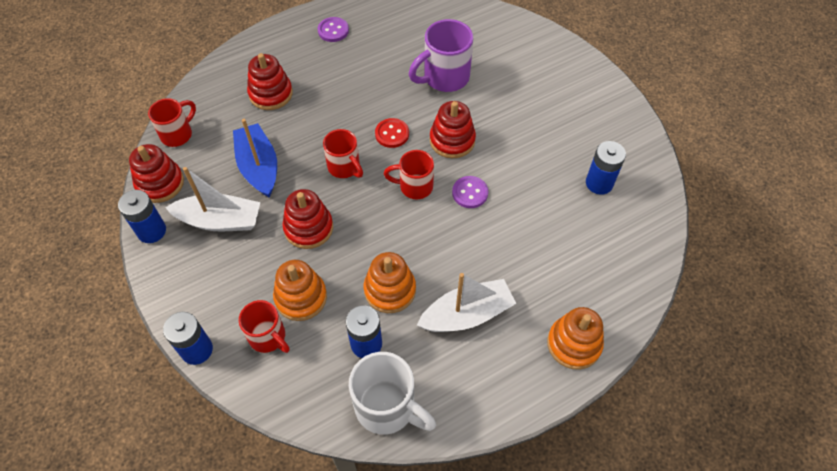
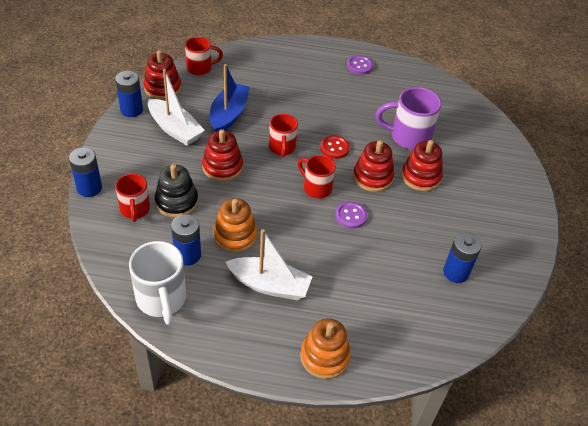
camera: 35 degrees right, 10 degrees down
(271, 94) = (280, 79): red stacking toy -> red stacking toy (421, 177)
(301, 297) = (176, 202): orange stacking toy -> black stacking toy

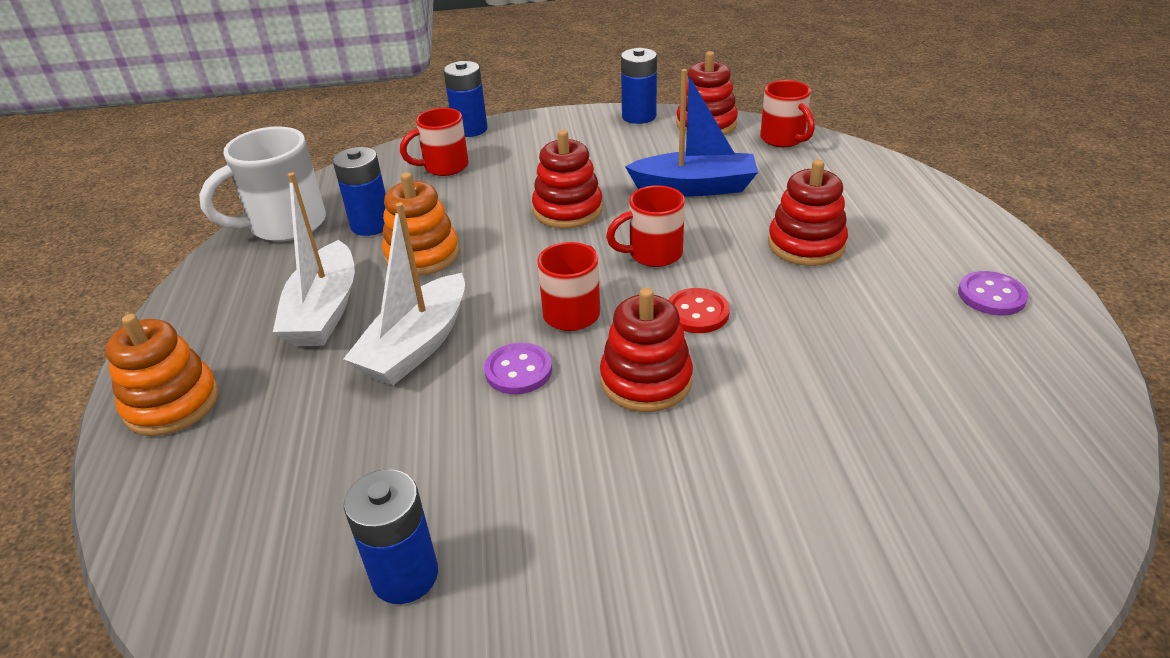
camera: 80 degrees right, 10 degrees down
(175, 129) = (624, 154): white boat -> white boat (416, 345)
(176, 202) = (473, 192): black stacking toy -> none
(408, 137) = (819, 414): purple mug -> none
(421, 177) = (695, 458): red stacking toy -> red stacking toy (806, 245)

